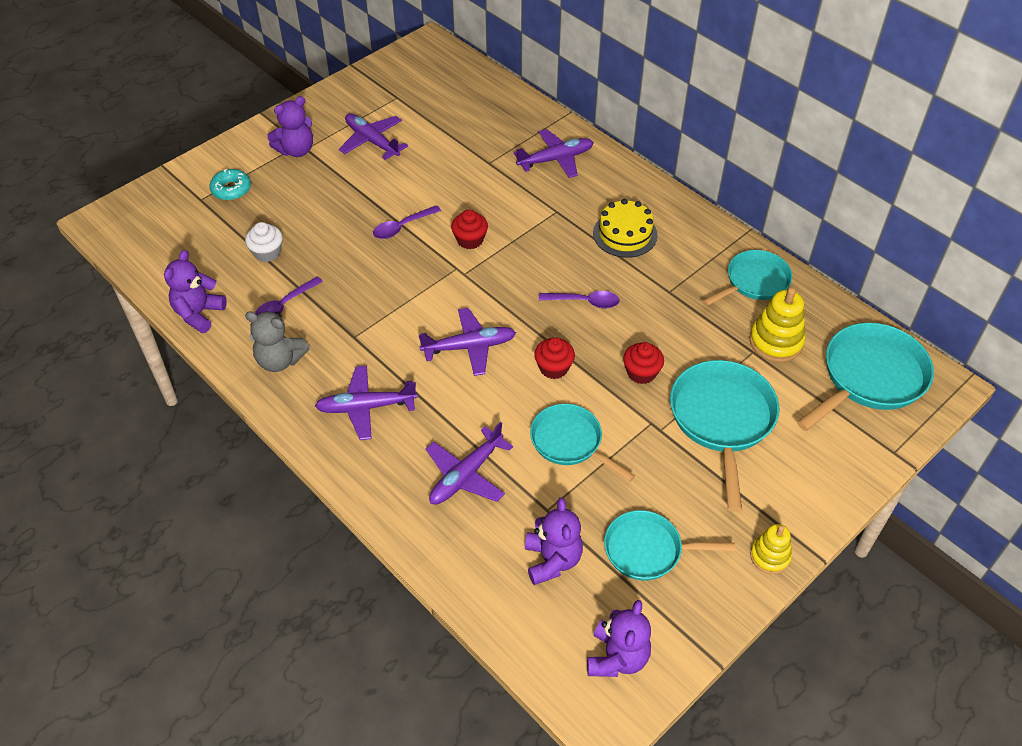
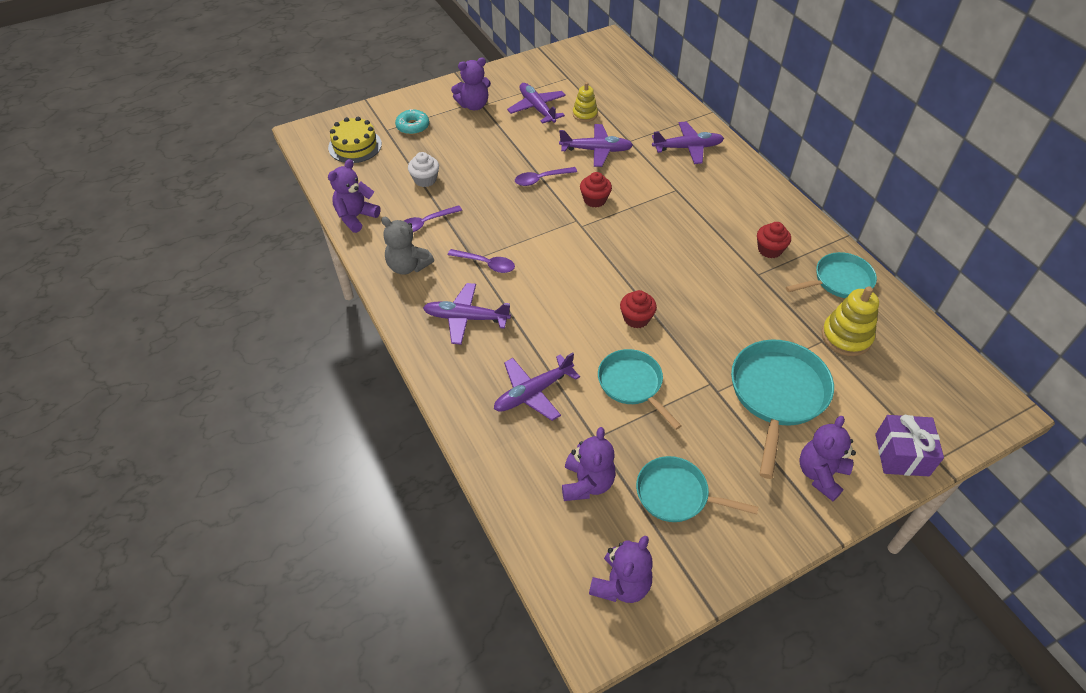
camera: 15 degrees right, 0 degrees up
(469, 347) = (568, 286): purple plane -> purple plane (596, 150)
(584, 302) = (679, 268): purple spoon -> purple spoon (486, 264)
(625, 234) = (731, 219): yellow cake -> yellow cake (355, 146)
(641, 373) = (713, 338): red cupcake -> red cupcake (769, 250)
(770, 556) = (790, 527): yellow stacking toy -> yellow stacking toy (585, 114)
(786, 494) = (820, 474): none -> purple teddy bear
(859, 455) = (901, 455): none -> purple gift
(869, 377) = (929, 387): turquoise pan -> none

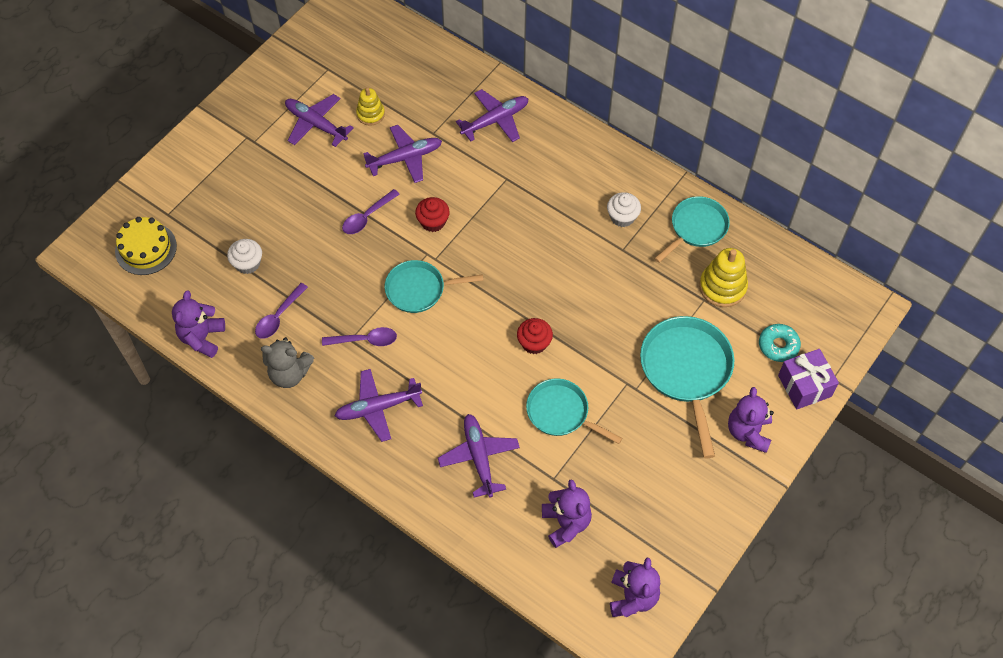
camera: 25 degrees left, 10 degrees up
(413, 126) = (194, 199): turquoise donut -> turquoise donut (778, 345)
(473, 105) = (245, 145): purple teddy bear -> none
(533, 392) = (479, 458): purple plane -> purple plane turned 135 degrees clockwise
(676, 494) = (642, 501): turquoise pan -> turquoise pan (419, 289)
(769, 250) = (622, 217): red cupcake -> white cupcake

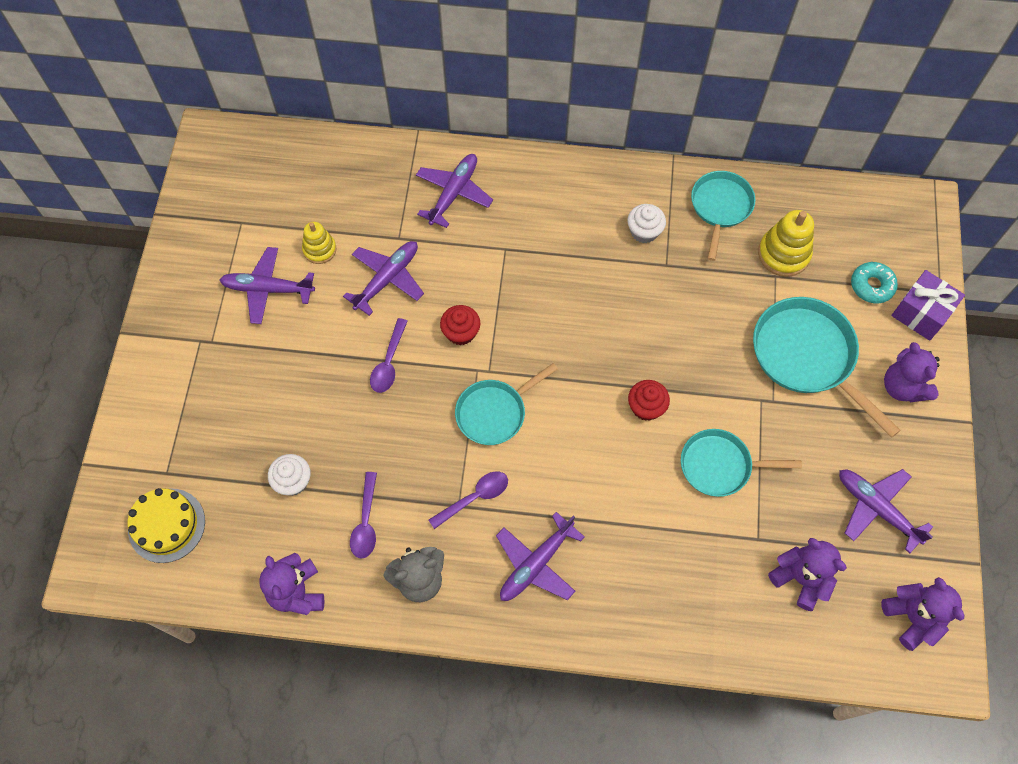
camera: 30 degrees left, 5 degrees up
(479, 458) = (672, 559): purple plane -> purple plane (877, 509)

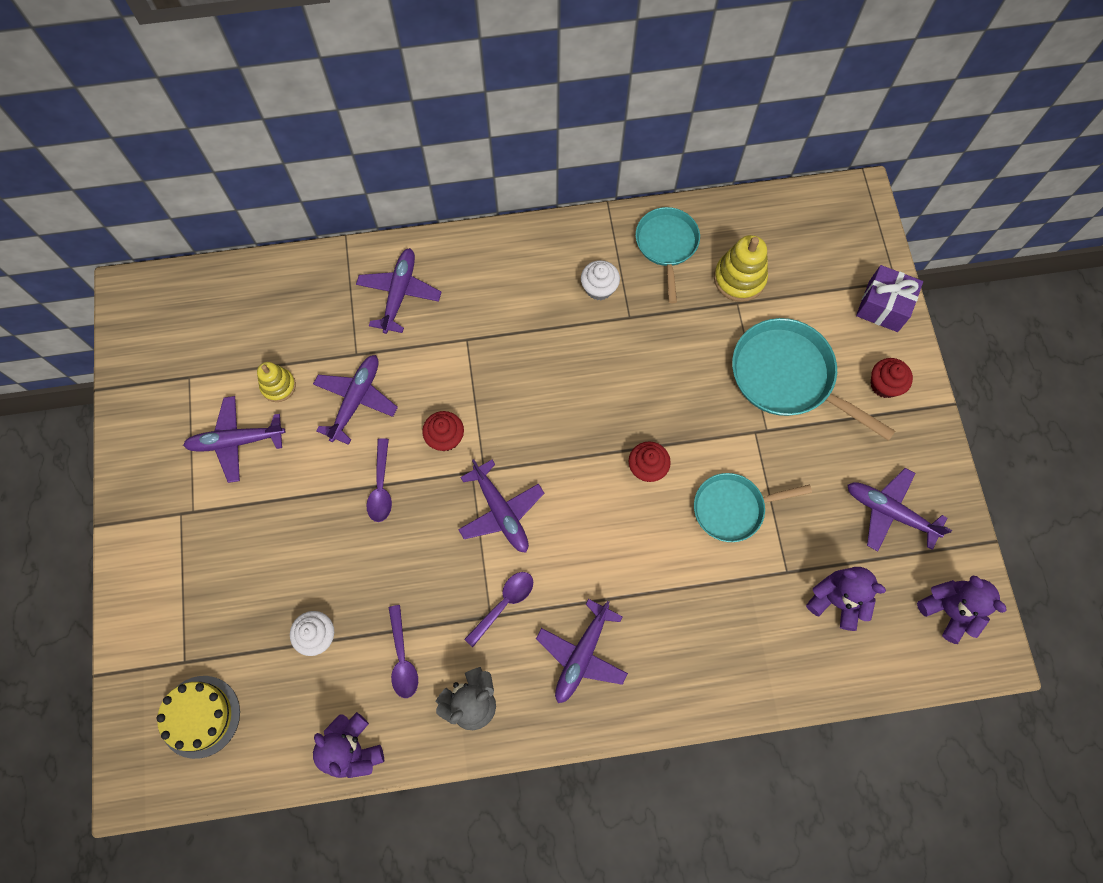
camera: 15 degrees left, 5 degrees up
(495, 412) = (501, 511): turquoise pan -> purple plane
(872, 286) = (830, 290): turquoise donut -> none
(903, 387) = (884, 385): purple teddy bear -> red cupcake

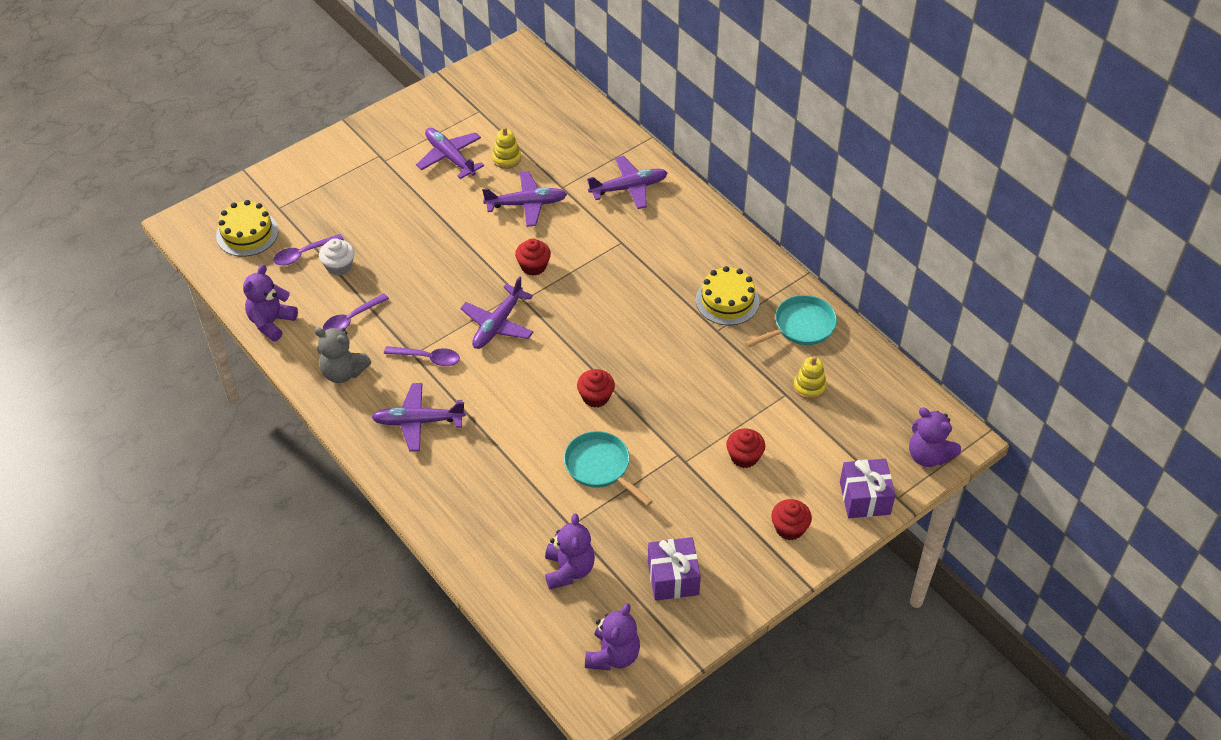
camera: 60 degrees right, 20 degrees down
(381, 487) = (470, 249): purple spoon -> purple spoon (303, 254)
(599, 288) = (727, 300): white cupcake -> yellow cake
(739, 278) = (809, 386): yellow stacking toy -> yellow stacking toy, size x0.64
(788, 377) = (744, 457): turquoise pan -> red cupcake
(864, 231) = (928, 455): none -> purple teddy bear
(890, 512) = (673, 578): purple plane -> purple gift

